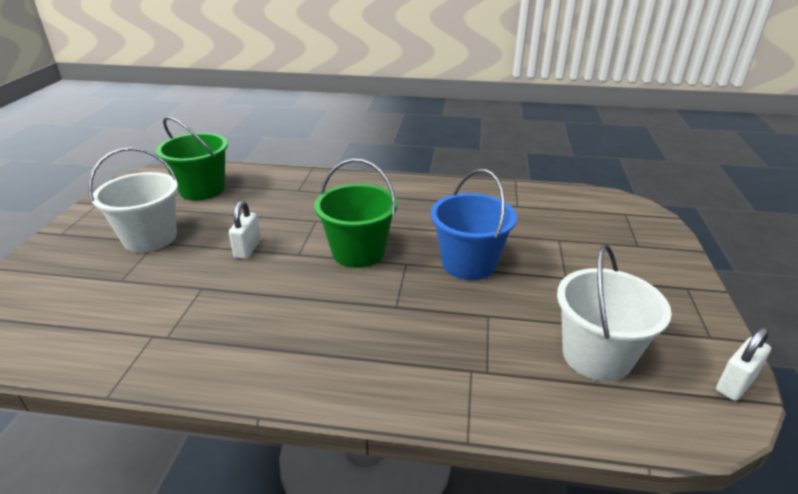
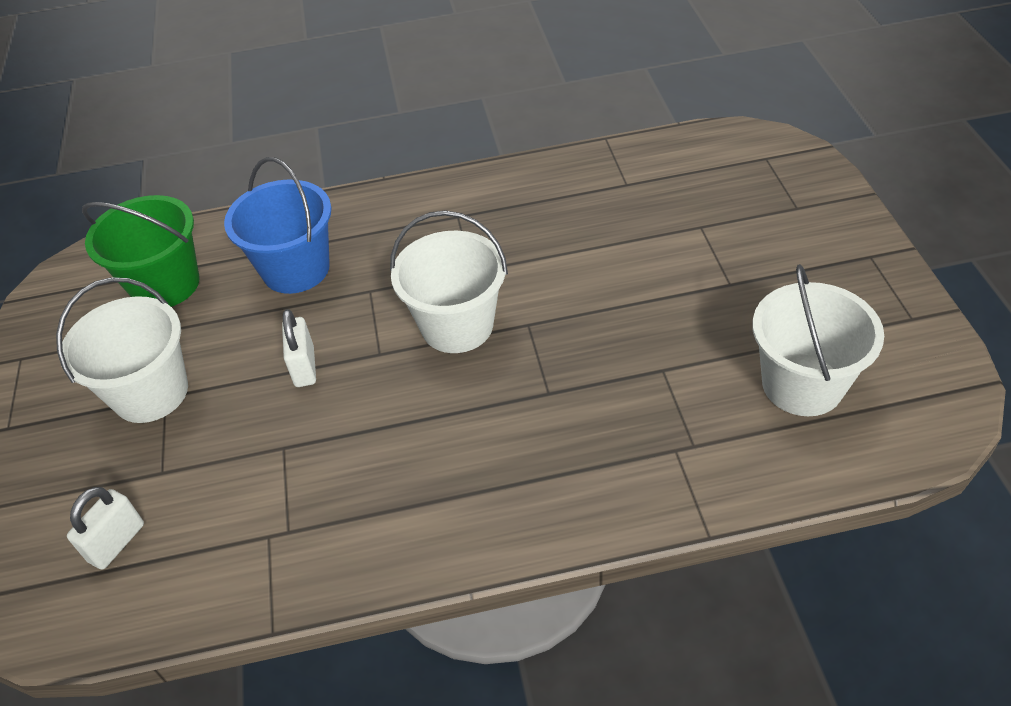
camera: 15 degrees left, 15 degrees up
(358, 252) = (457, 325): green bucket -> white bucket
(469, 263) = (606, 300): blue bucket -> blue bucket (296, 269)
(735, 384) = (951, 372): white padlock -> white padlock (117, 543)

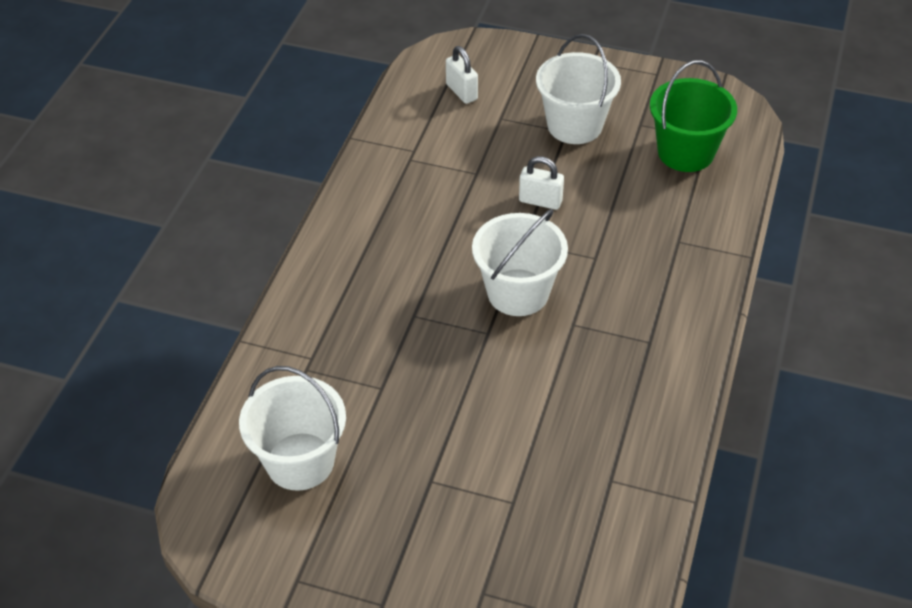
camera: 115 degrees right, 0 degrees up
(296, 269) = (652, 224): blue bucket -> none

